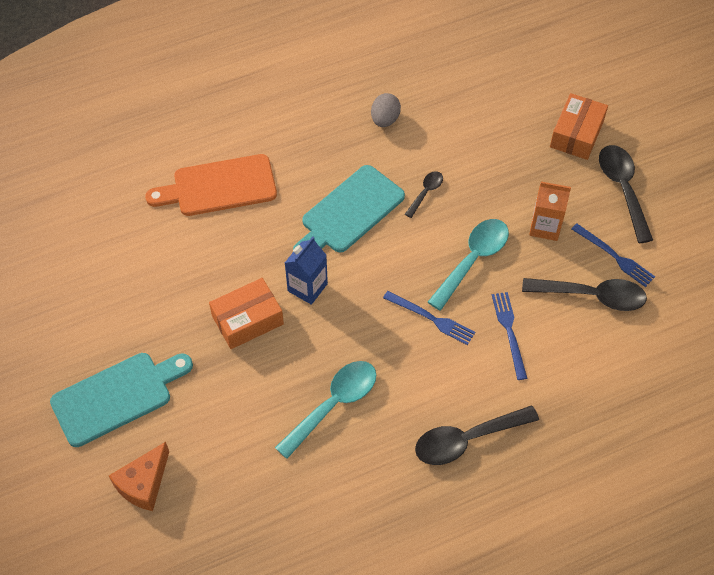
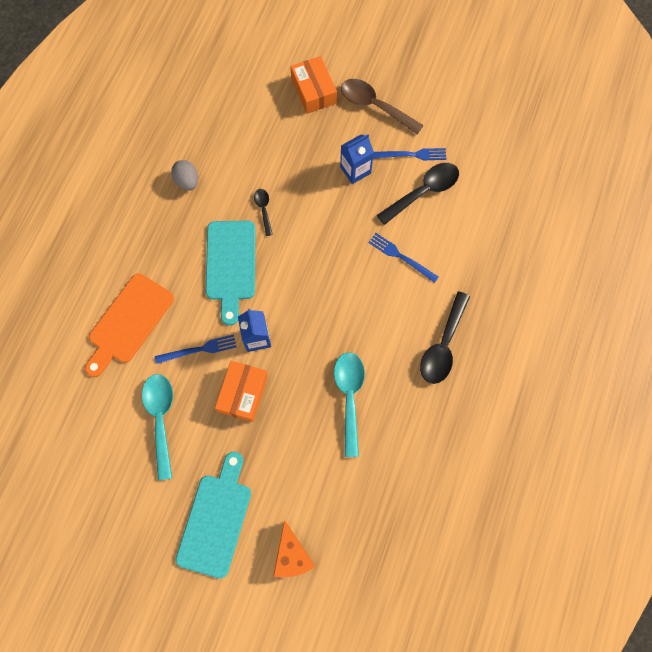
camera: 45 degrees left, 15 degrees up
(431, 318) = (349, 289): blue fork -> blue fork (198, 350)
(473, 260) = (336, 229): turquoise spoon -> turquoise spoon (161, 418)
(545, 227) = (355, 170): orange carton -> blue carton
(622, 189) = (374, 106): black spoon -> brown spoon

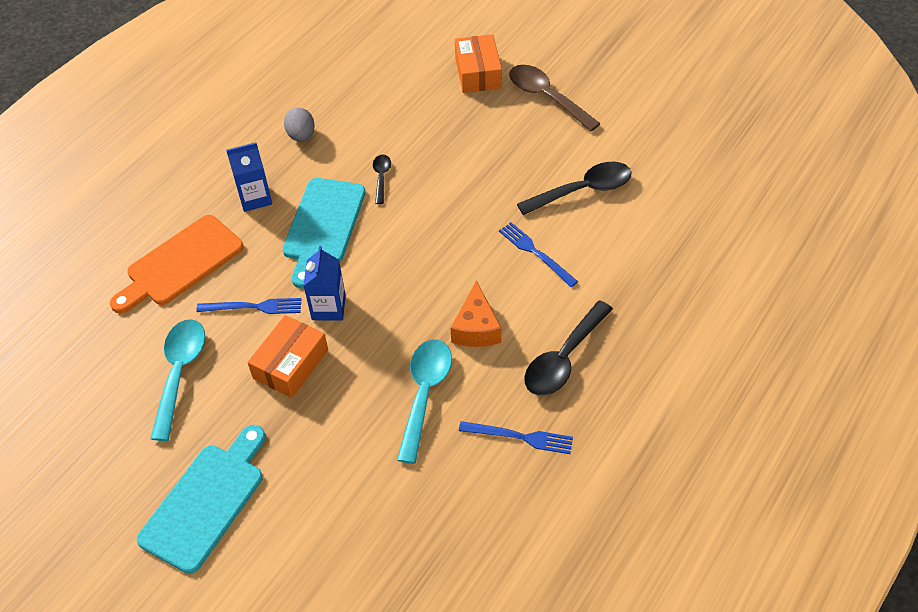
camera: 15 degrees right, 20 degrees down
(291, 555) = (290, 566): orange cheese -> orange cheese (476, 328)
(355, 170) = (504, 156): blue carton -> blue carton (255, 198)
(411, 155) = (578, 151): blue fork -> blue fork (519, 437)

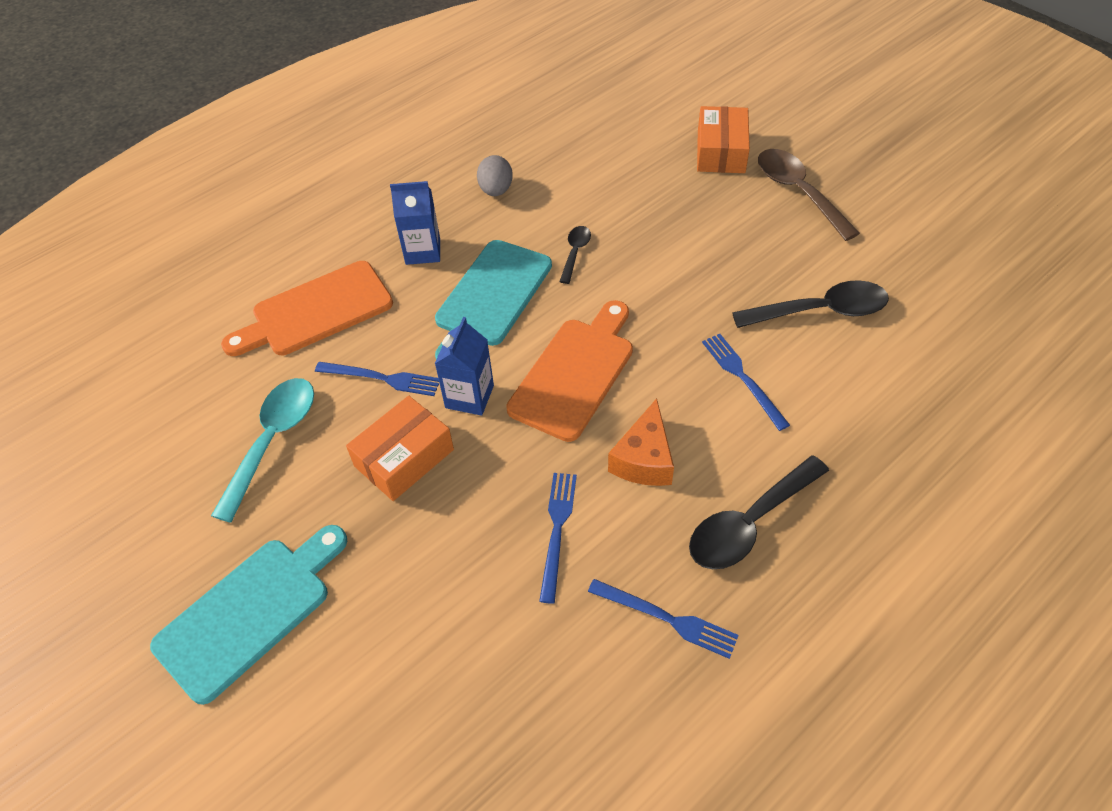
camera: 15 degrees right, 0 degrees up
(406, 274) = (575, 373): none -> orange cutting board
(424, 393) = (557, 531): turquoise spoon -> blue fork

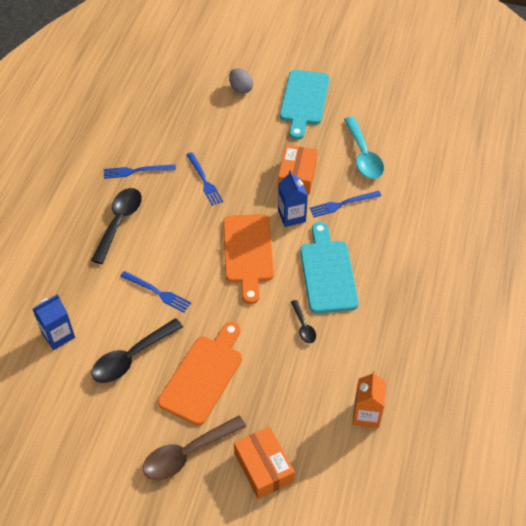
camera: 145 degrees right, 0 degrees up
(316, 311) = (412, 220): orange cutting board -> orange cutting board (203, 376)
(423, 251) = (393, 282): blue carton -> blue carton (58, 335)
(496, 190) = (391, 349): grey egg -> grey egg (241, 88)
(578, 149) = (366, 414): none -> orange carton
(644, 459) = (184, 227): orange cheese -> none
(798, 192) = (187, 453): brown spoon -> brown spoon turned 120 degrees clockwise

